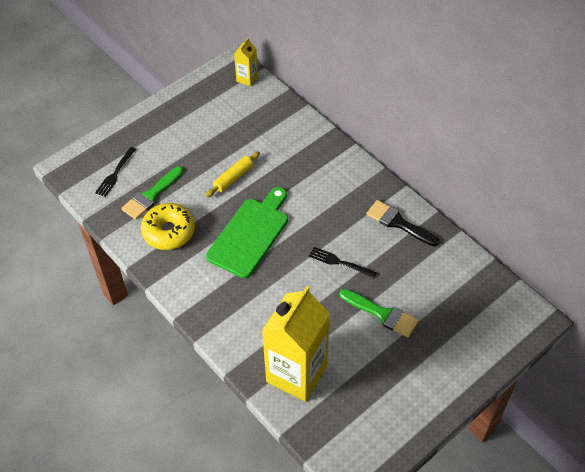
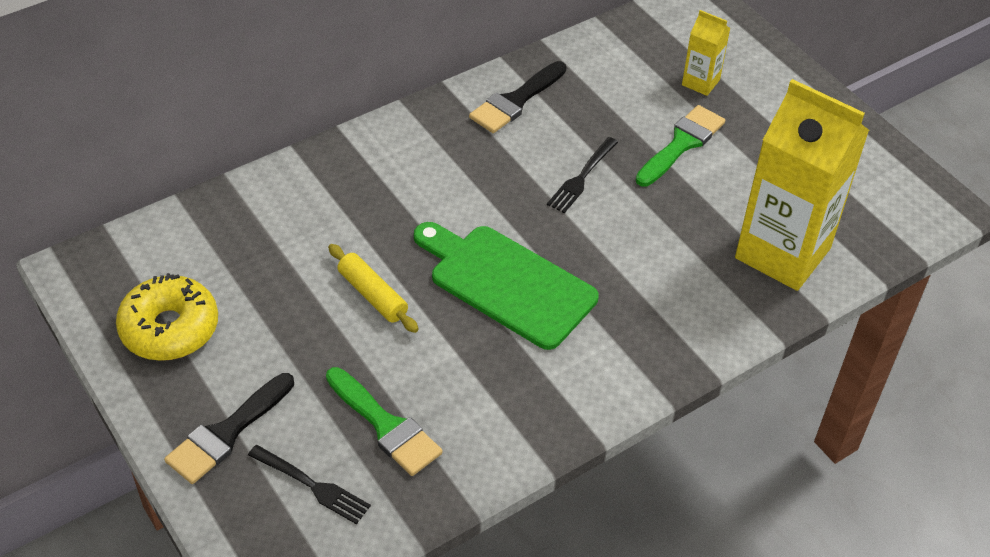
camera: 85 degrees left, 5 degrees down
(143, 138) = (227, 433): none -> black brush
(169, 231) = (479, 401): yellow donut -> yellow donut (170, 328)
(247, 78) = (124, 252): yellow carton -> yellow carton (700, 82)

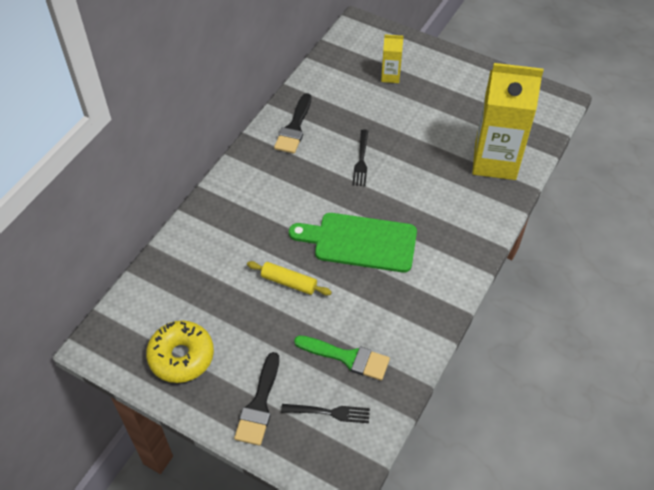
camera: 25 degrees left, 5 degrees up
(682, 144) = (403, 118): green brush -> none

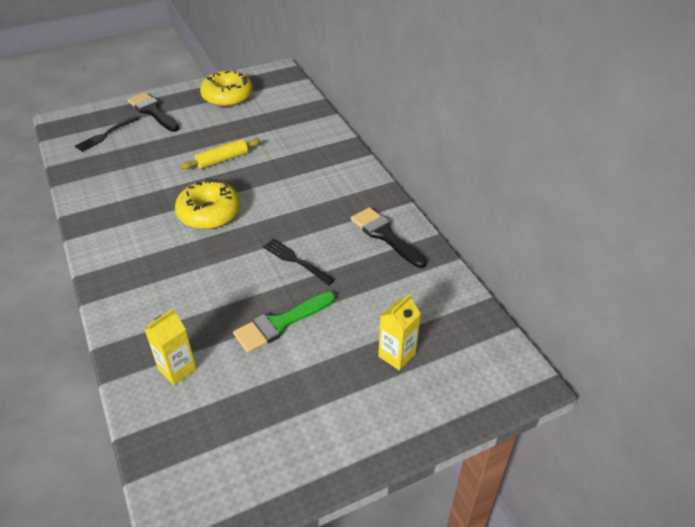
camera: 125 degrees right, 10 degrees down
(347, 357) = (128, 159): green brush -> green brush (280, 323)
(360, 242) = (209, 213): green cutting board -> yellow donut
(495, 161) = (177, 369): yellow carton -> yellow carton, size x0.45

